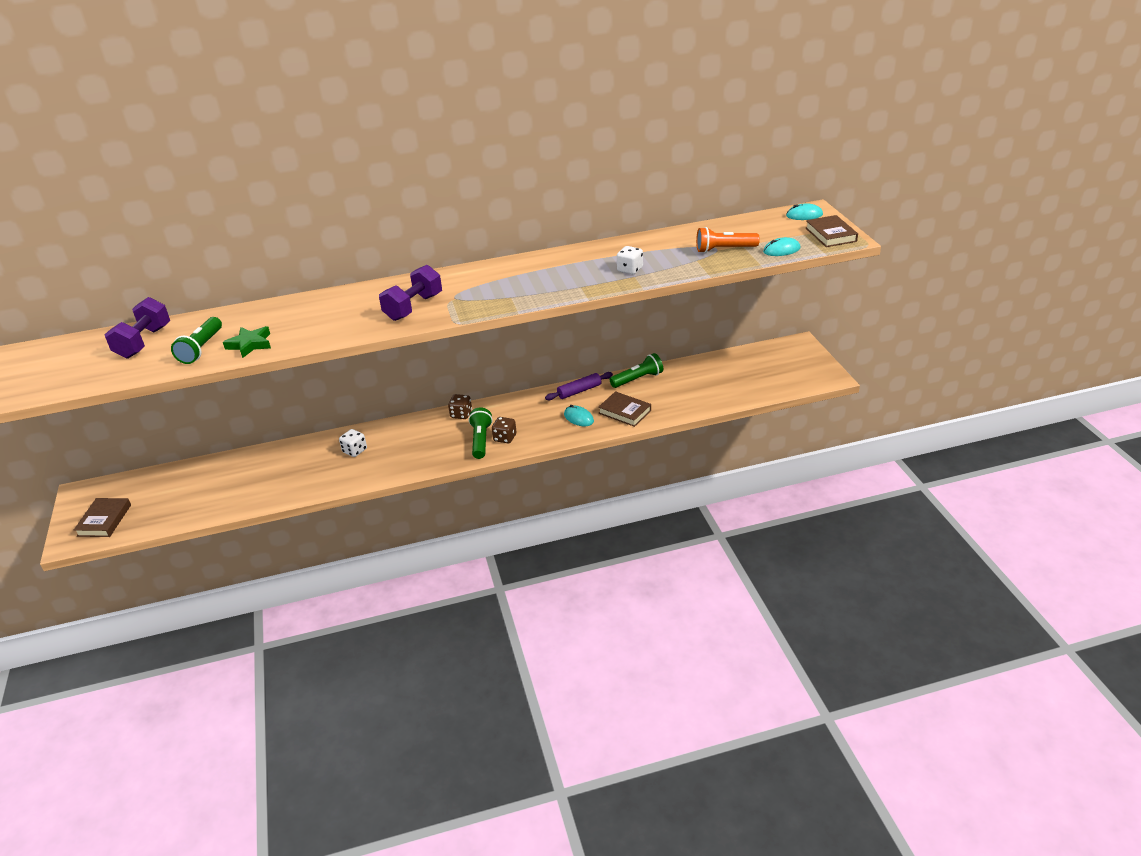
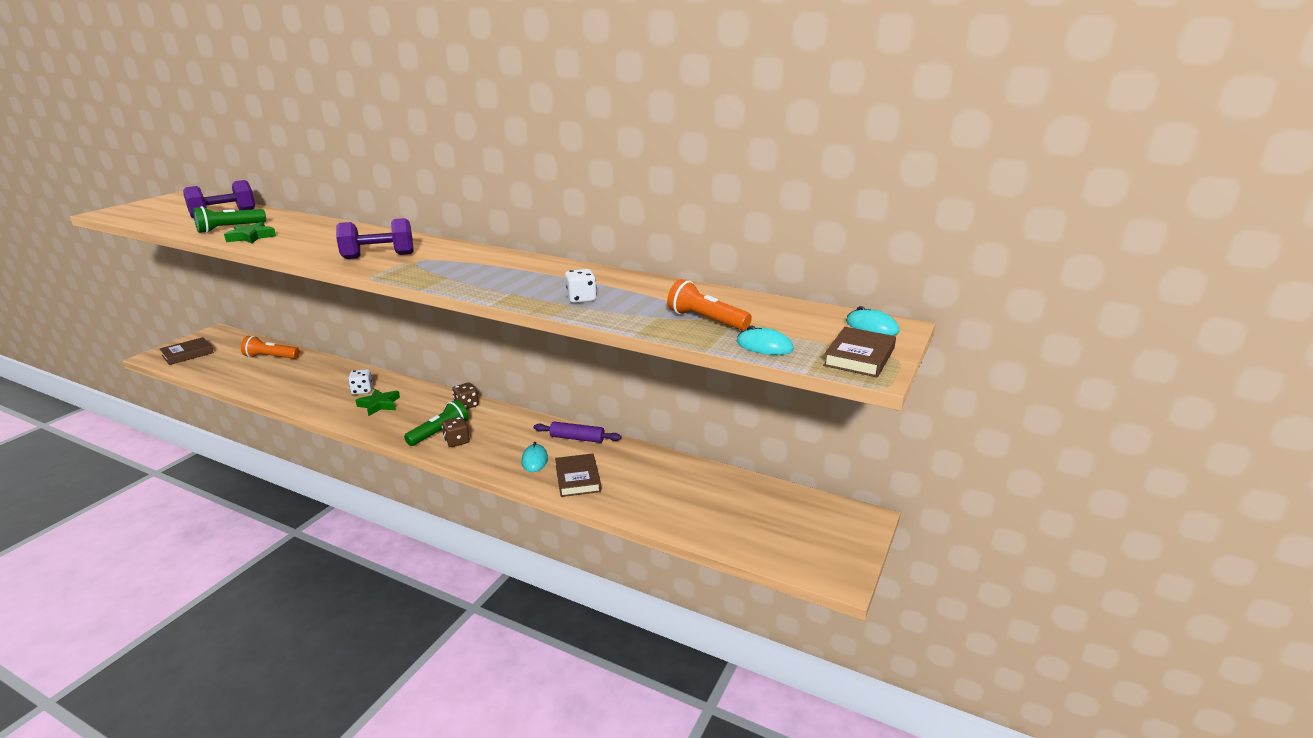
camera: 40 degrees right, 10 degrees down
(204, 476) = (271, 357): none -> orange flashlight
(393, 451) = (379, 405): none -> green star
(638, 379) = (641, 457): green flashlight -> none

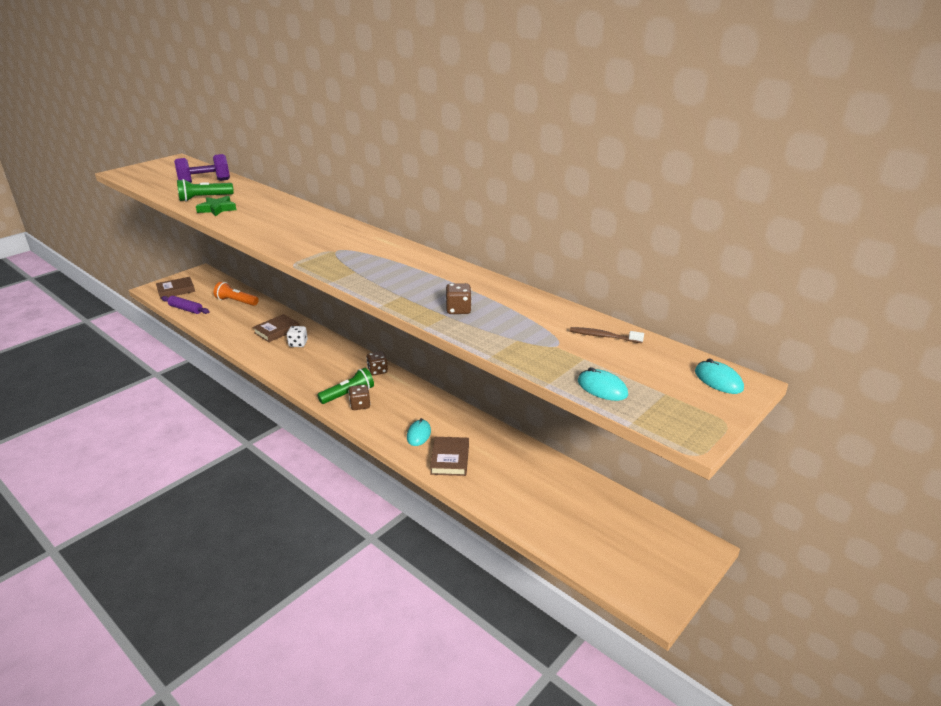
camera: 15 degrees right, 5 degrees up
(378, 256) = (308, 241): purple dumbbell -> none
(379, 405) = (308, 360): green star -> none
(577, 438) = (461, 419): purple rolling pin -> purple rolling pin (186, 309)
(581, 299) = (458, 310): white dice -> brown dice
(706, 320) = (561, 349): orange flashlight -> none
(743, 305) = (603, 336): none -> brown toothbrush
(859, 357) = (689, 415): brown book -> brown book (277, 331)

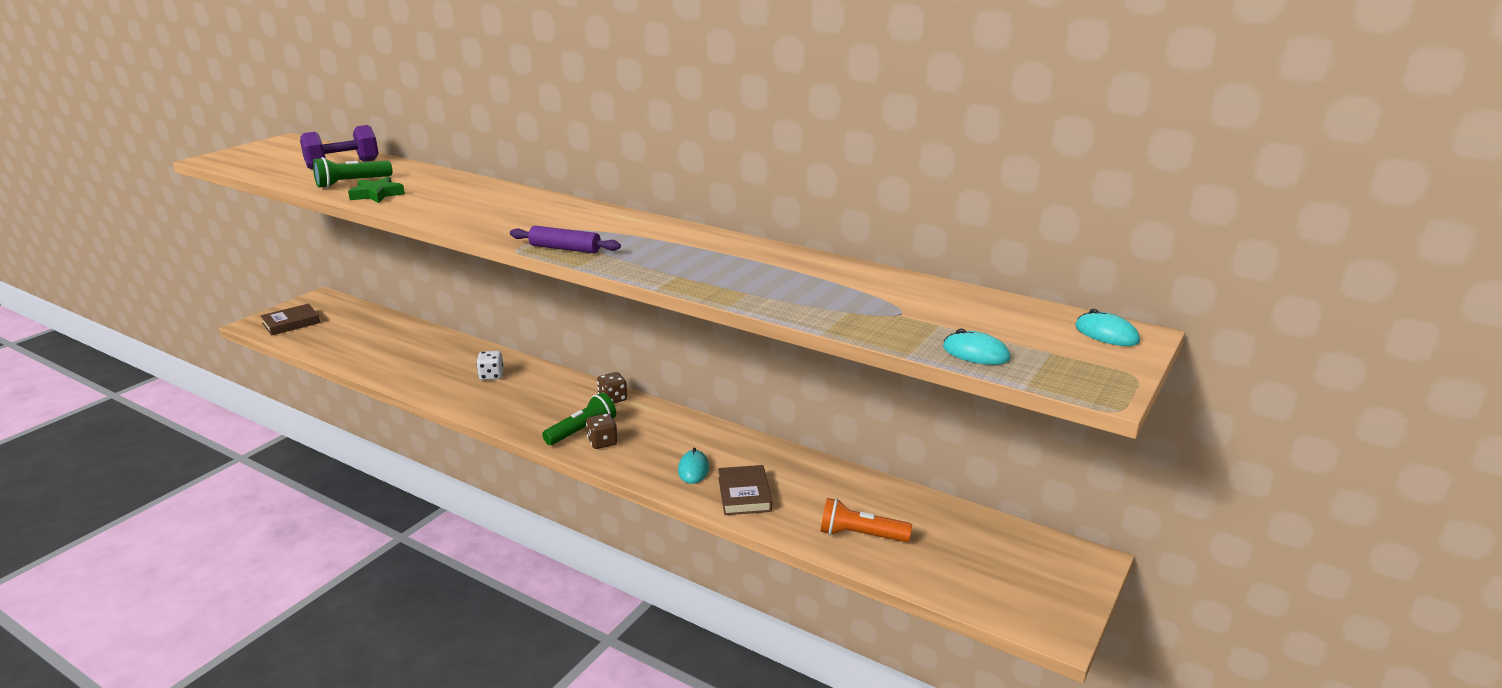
camera: 10 degrees left, 5 degrees down
(186, 309) = (314, 346): purple rolling pin -> purple rolling pin (565, 249)
(236, 301) = (385, 331): orange flashlight -> orange flashlight (860, 535)
(277, 331) = (456, 362): brown book -> none
(458, 310) = (759, 285): brown dice -> none
(603, 336) = (952, 300): brown toothbrush -> none

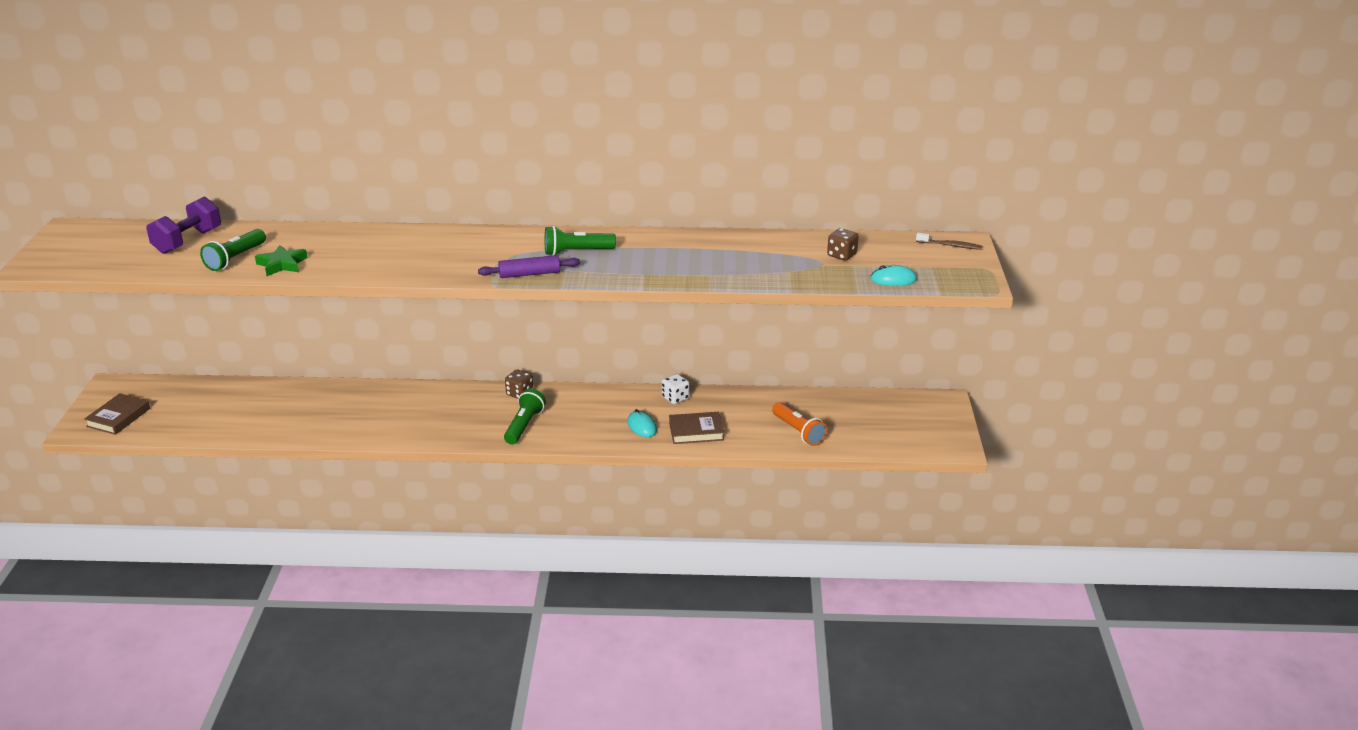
camera: 30 degrees left, 5 degrees up
(491, 375) = (390, 406): white dice -> white dice (675, 398)
(602, 442) = (551, 429): brown dice -> brown dice (842, 255)
(641, 240) = (576, 252): none -> green flashlight
(744, 494) = (696, 431): brown book -> brown book turned 60 degrees counterclockwise
(860, 535) = (798, 432): orange flashlight -> orange flashlight turned 105 degrees counterclockwise
(1106, 334) = (950, 245): turquoise mouse -> brown toothbrush

